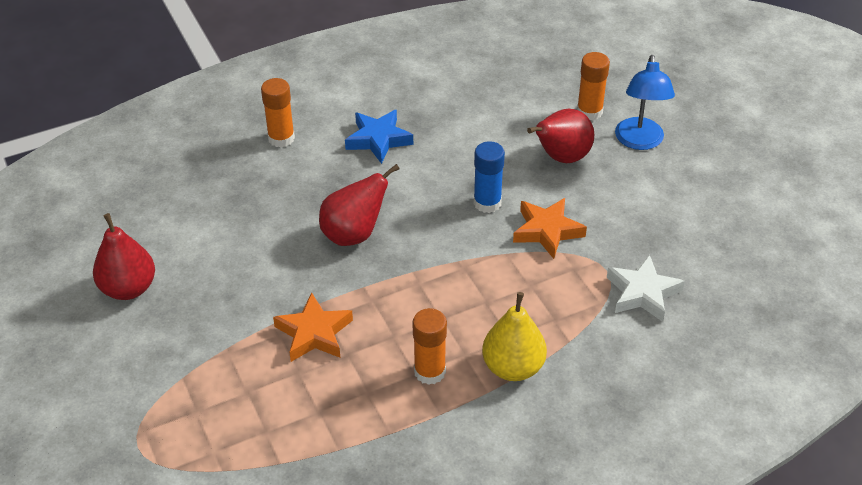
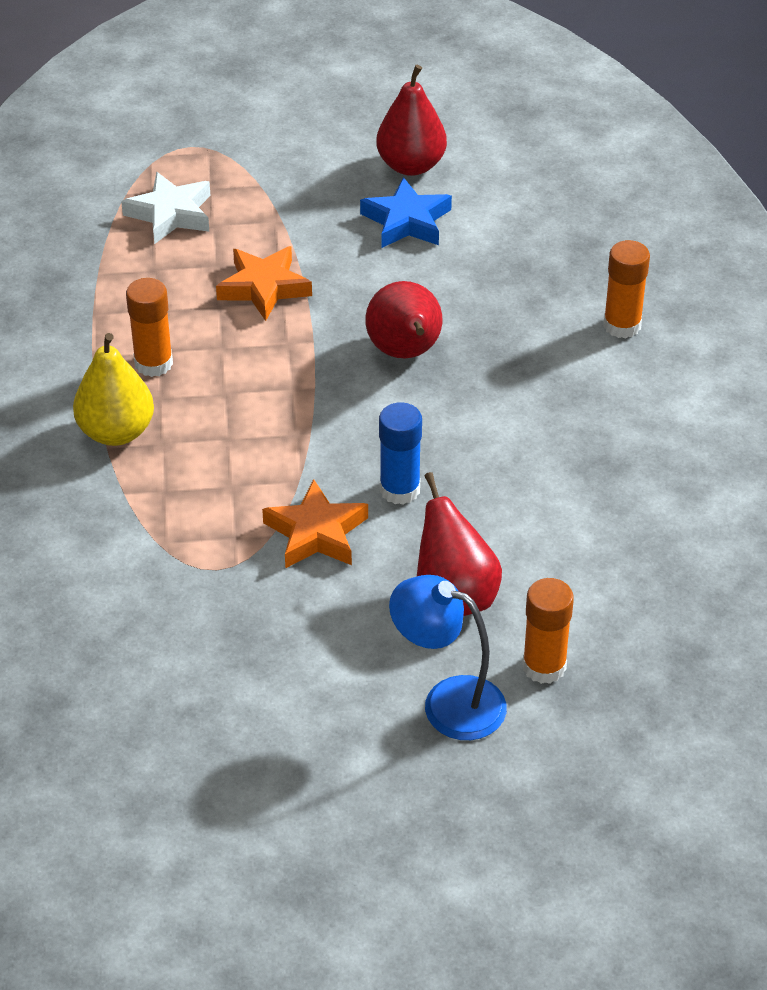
camera: 110 degrees right, 0 degrees up
(378, 139) = (579, 416): blue star -> blue star (407, 221)
(642, 293) = (156, 590): white star -> white star (170, 214)

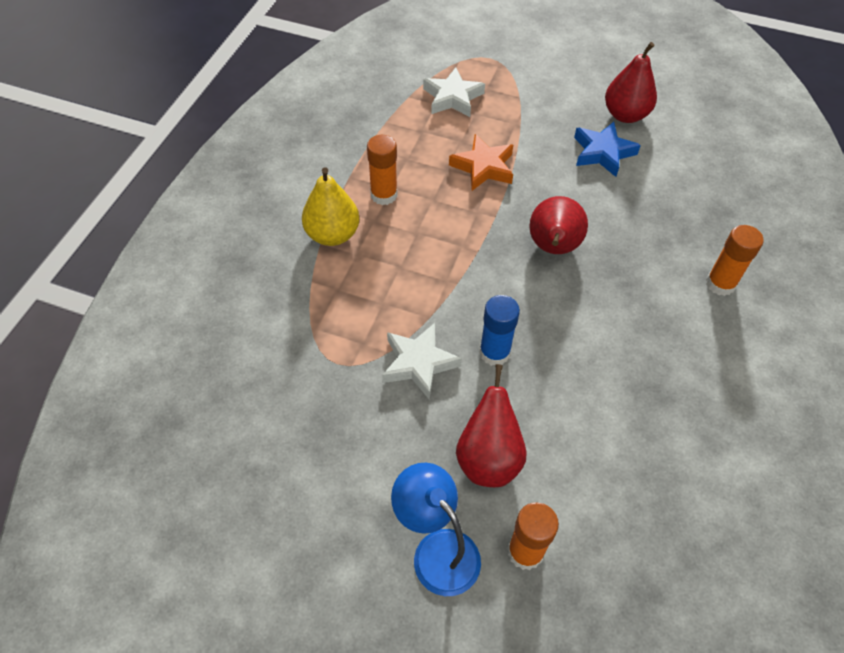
camera: 25 degrees right, 10 degrees up
(316, 533) = (419, 363): orange star -> white star

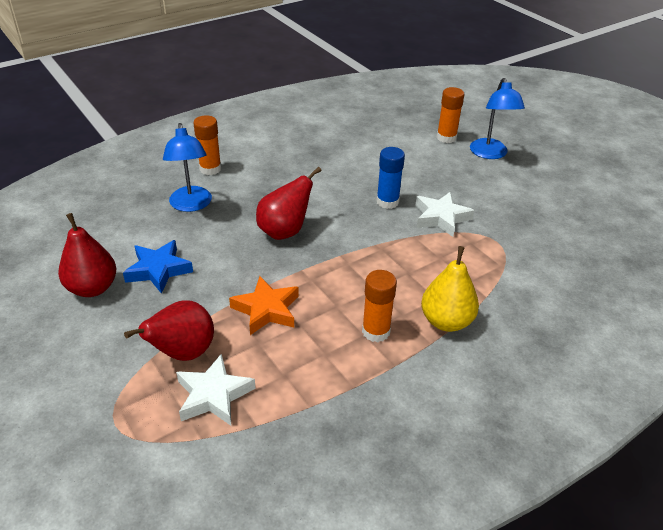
camera: 145 degrees left, 15 degrees down
(488, 458) = (435, 168): red pear -> red pear (183, 353)
(670, 227) = (191, 205): none -> blue lamp

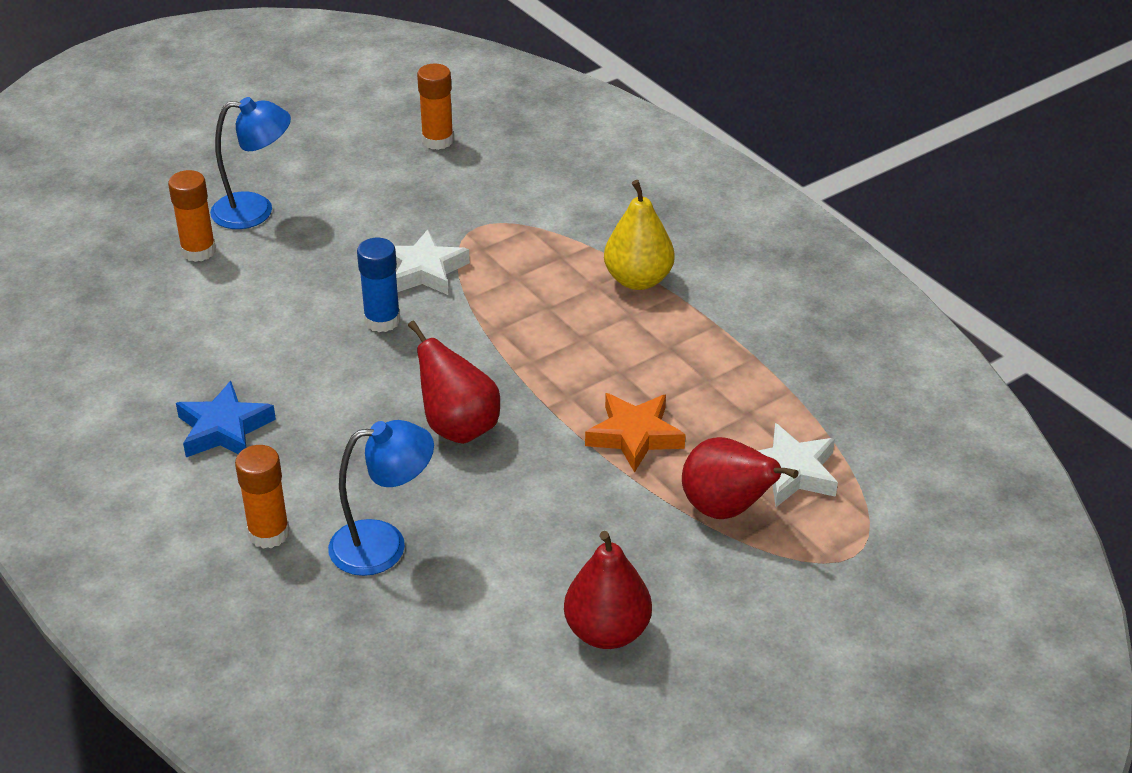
camera: 90 degrees left, 0 degrees up
(158, 270) = (558, 560): blue star -> blue star (224, 429)
(376, 331) = (663, 337): orange glue stick -> orange glue stick (437, 140)

